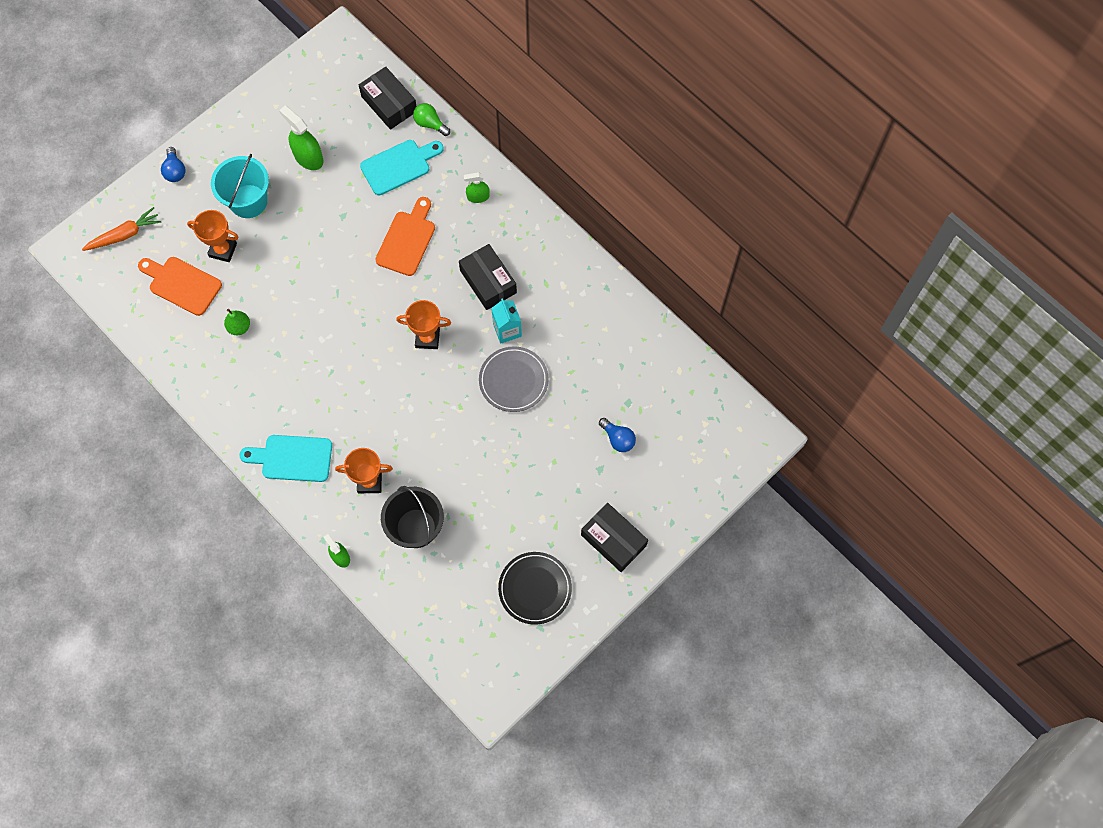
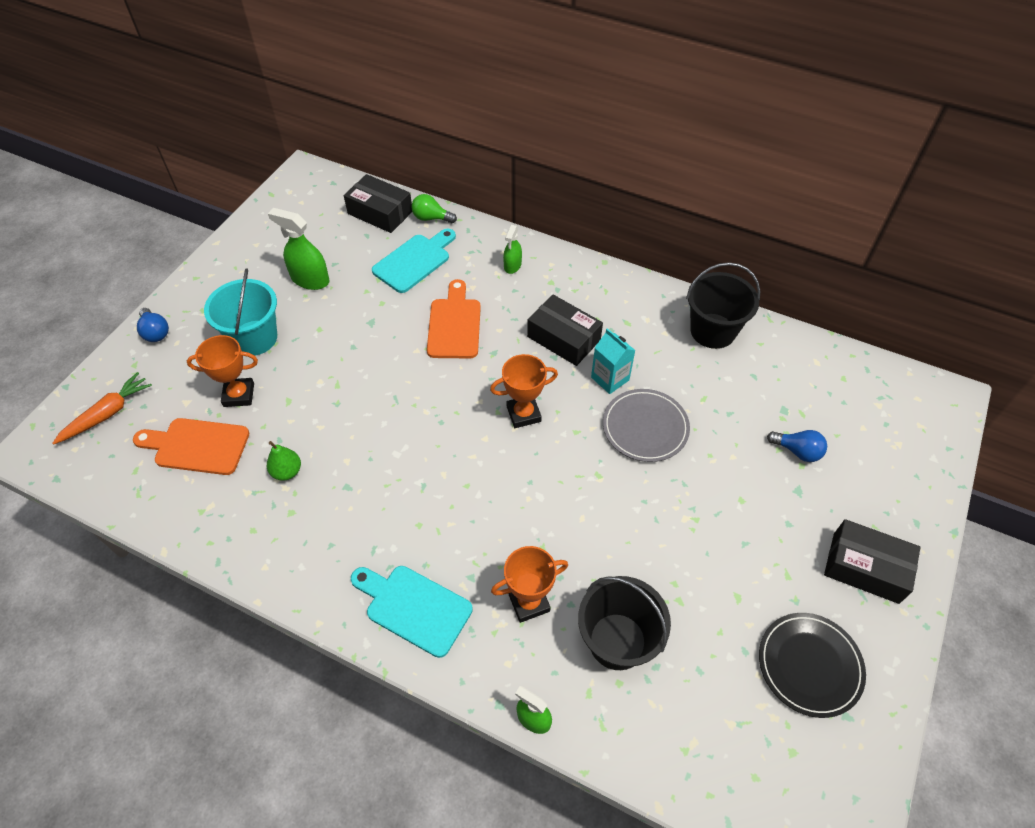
camera: 20 degrees left, 15 degrees down
(292, 458) = (414, 607): turquoise cutting board -> turquoise cutting board turned 45 degrees clockwise
(478, 197) = (512, 265): green spray bottle -> green spray bottle turned 45 degrees counterclockwise
(611, 314) = (712, 331): none -> black bucket

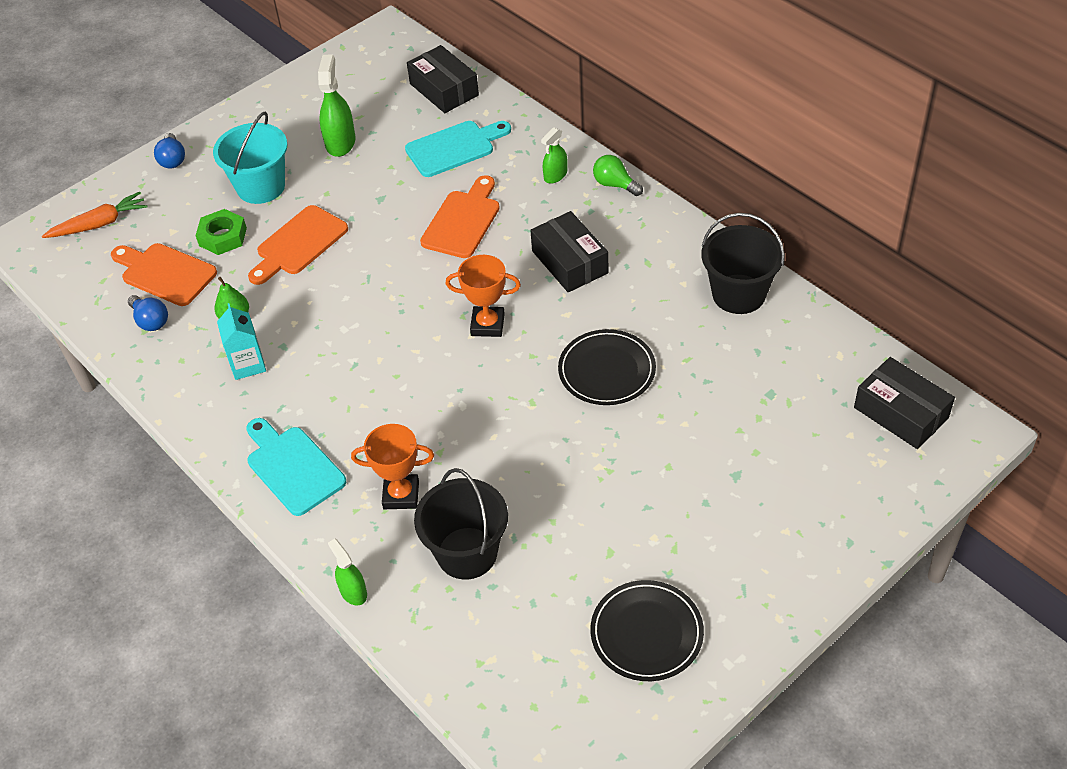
camera: 25 degrees right, 5 degrees down
(239, 395) = (222, 237): orange trophy -> green nut
(310, 279) = (340, 142): green spray bottle -> green spray bottle turned 45 degrees clockwise
(315, 383) = (298, 244): none -> orange cutting board
(431, 218) = (495, 107): green light bulb -> green light bulb (615, 184)
(610, 379) = (596, 314): turquoise carton -> turquoise carton (247, 364)
(645, 427) = (607, 370): grey plate -> black plate
(797, 451) = (759, 437): blue light bulb -> blue light bulb (150, 321)
(865, 567) = (763, 566): black box -> black box (901, 413)

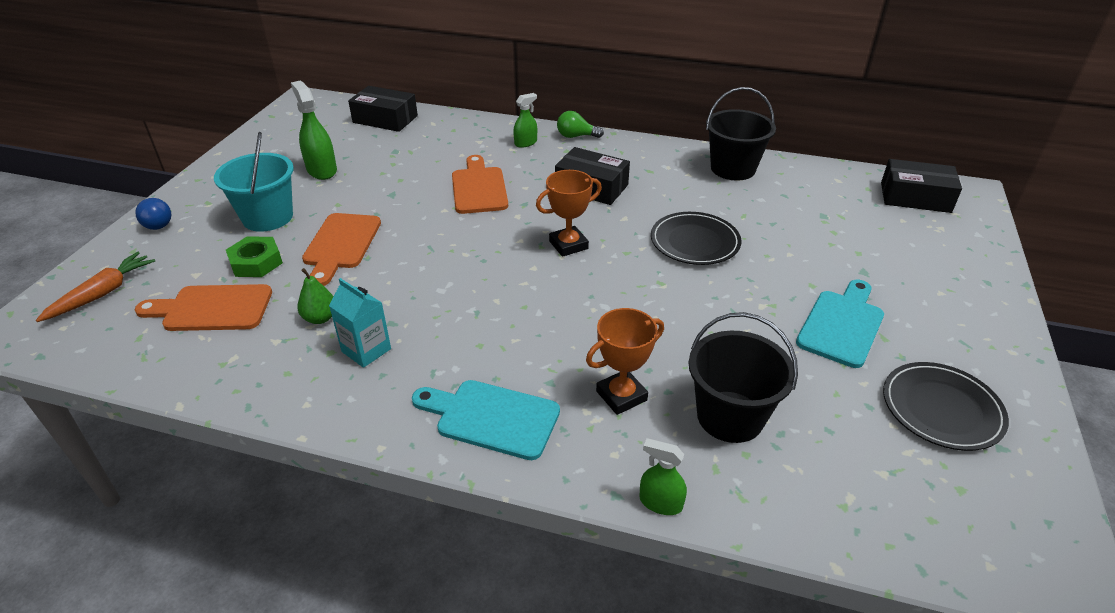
camera: 35 degrees left, 10 degrees down
(150, 321) = (224, 352): blue light bulb -> none
(454, 148) = (427, 148): turquoise cutting board -> turquoise cutting board (842, 325)
(555, 175) = (525, 143): green spray bottle -> green spray bottle turned 135 degrees counterclockwise

